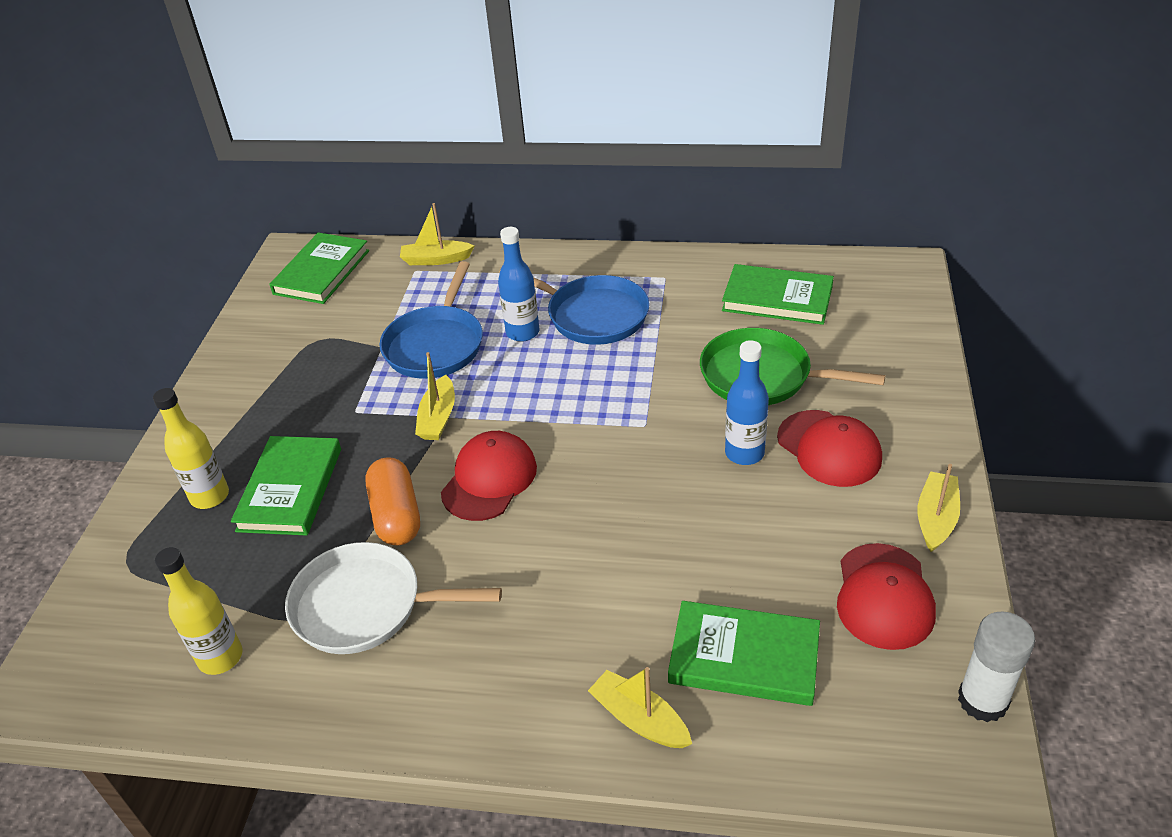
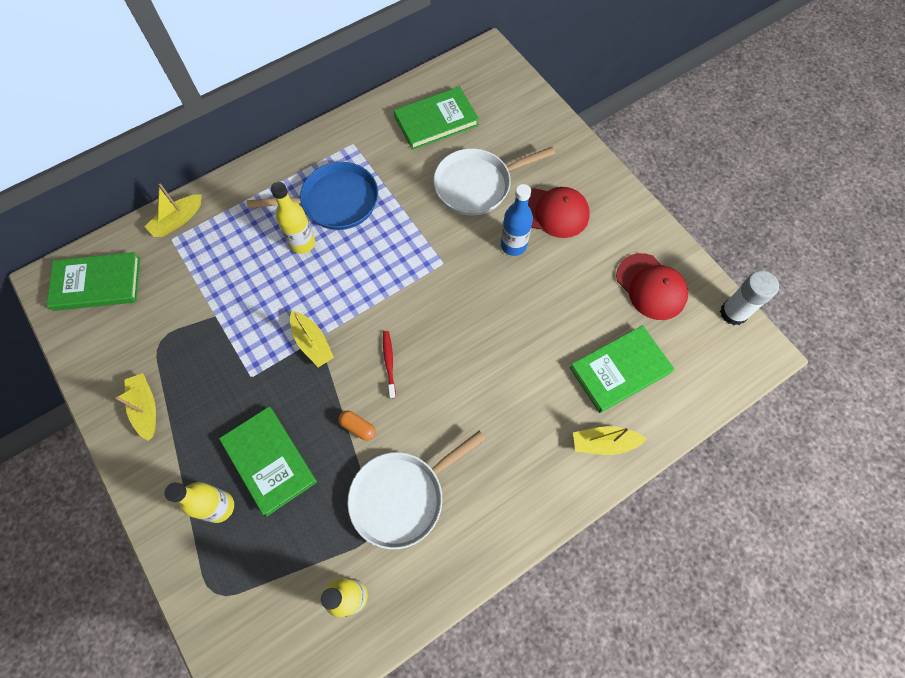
camera: 45 degrees left, 25 degrees up
(322, 272) = (97, 284): green book -> green book turned 75 degrees counterclockwise
(396, 515) = (358, 427): orange capsule -> orange capsule, size x0.53
(436, 345) = (252, 289): blue pan -> none
(489, 479) = (389, 363): red cap -> red toothbrush
(522, 332) = (302, 243): blue bottle -> yellow bottle
(762, 376) = (477, 185): green pan -> white pan
(936, 518) = (637, 222): yellow boat -> yellow boat (146, 408)

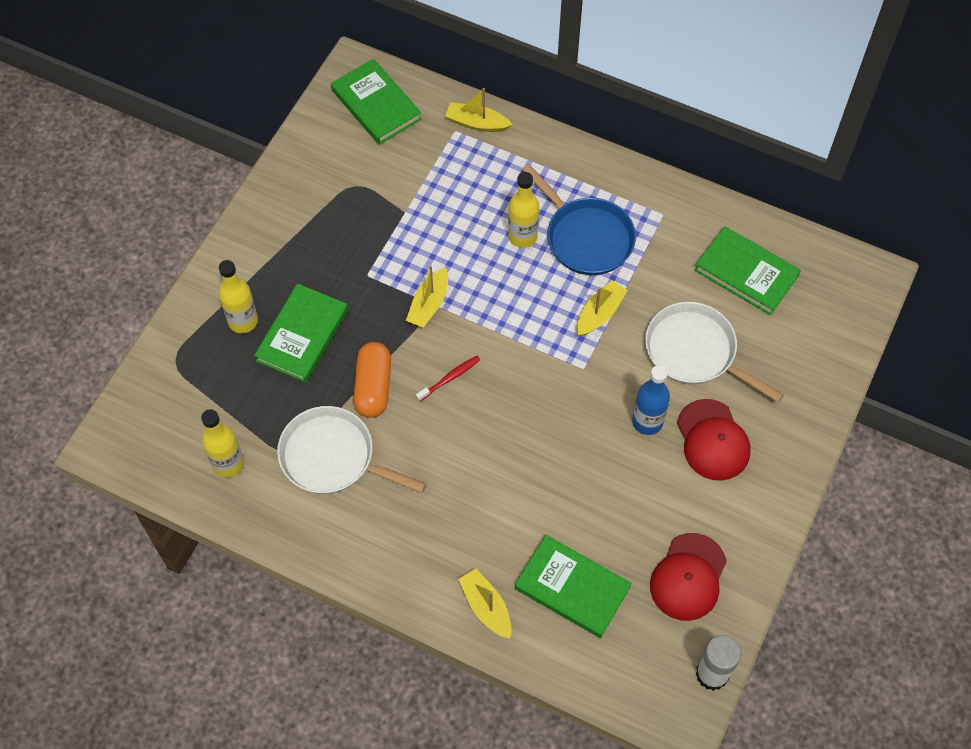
camera: 60 degrees right, 5 degrees down
(146, 408) = (291, 214): yellow boat -> yellow boat (599, 313)
(358, 427) = (373, 387): orange capsule -> orange capsule, size x1.89

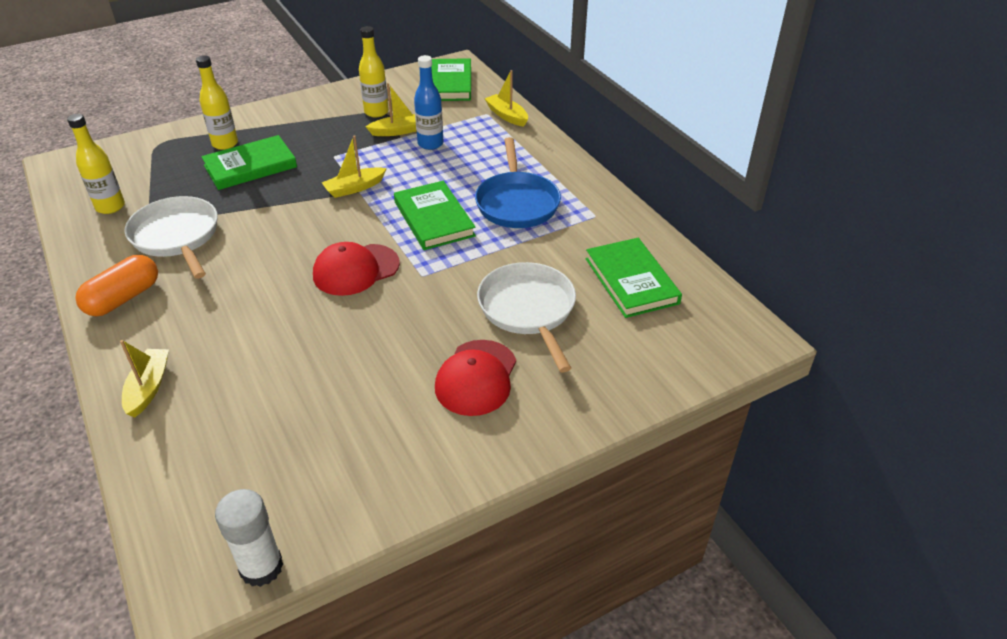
camera: 35 degrees right, 20 degrees down
(373, 387) = (257, 213): orange capsule -> orange capsule (123, 298)
(449, 378) = (315, 233): red toothbrush -> none
(522, 236) = (468, 182): yellow bottle -> yellow bottle (376, 112)
(572, 588) = (229, 415): green book -> green book (434, 219)
(599, 313) = (475, 249): yellow boat -> yellow boat (399, 131)
(647, 422) = (433, 335): blue bottle -> blue bottle (430, 144)
(688, 577) = (335, 469): red cap -> red cap (356, 270)

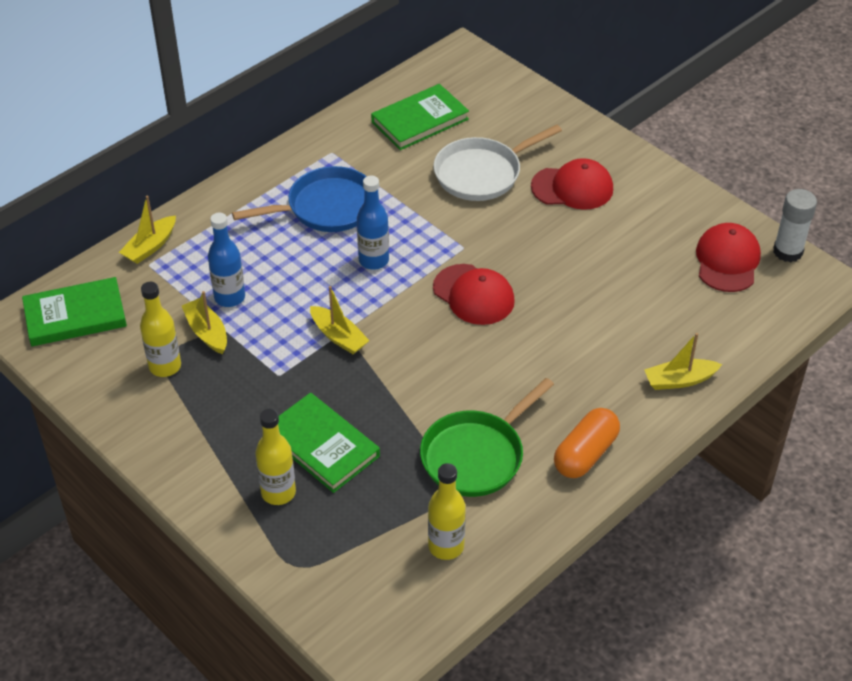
camera: 105 degrees left, 5 degrees up
(123, 298) = (585, 454): orange capsule -> orange capsule turned 75 degrees counterclockwise
(177, 237) = (476, 455): white pan -> green pan
(284, 490) = (727, 261): none -> red cap
(434, 219) = (373, 260): green book -> blue bottle

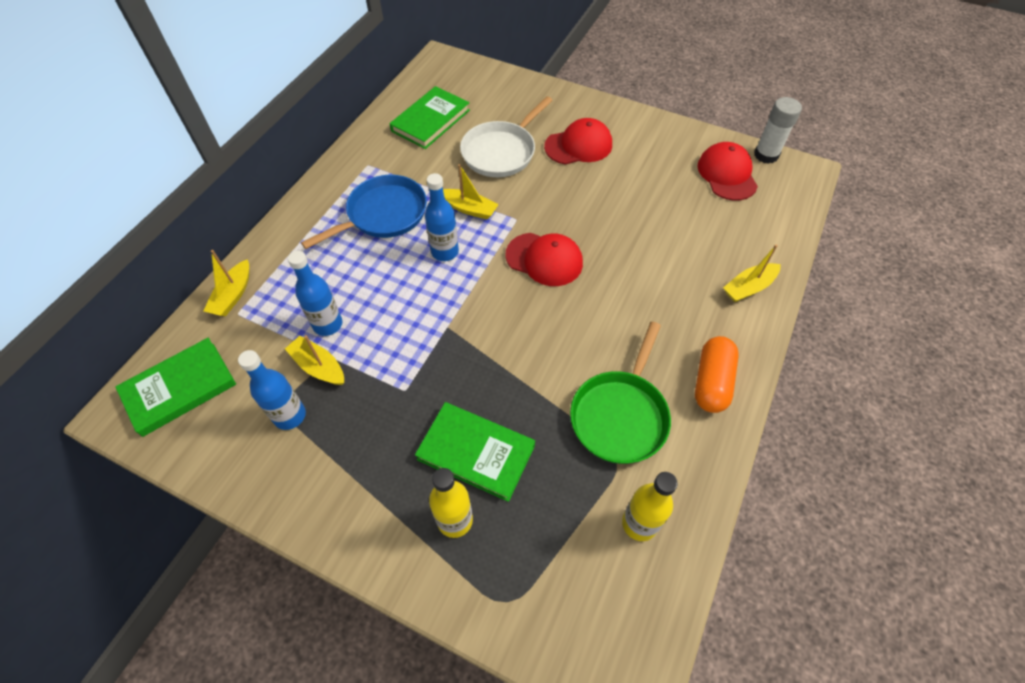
camera: 20 degrees left, 10 degrees up
(165, 366) = (290, 416): yellow bottle -> blue bottle
(338, 336) = (444, 334): yellow boat -> yellow boat (469, 209)

